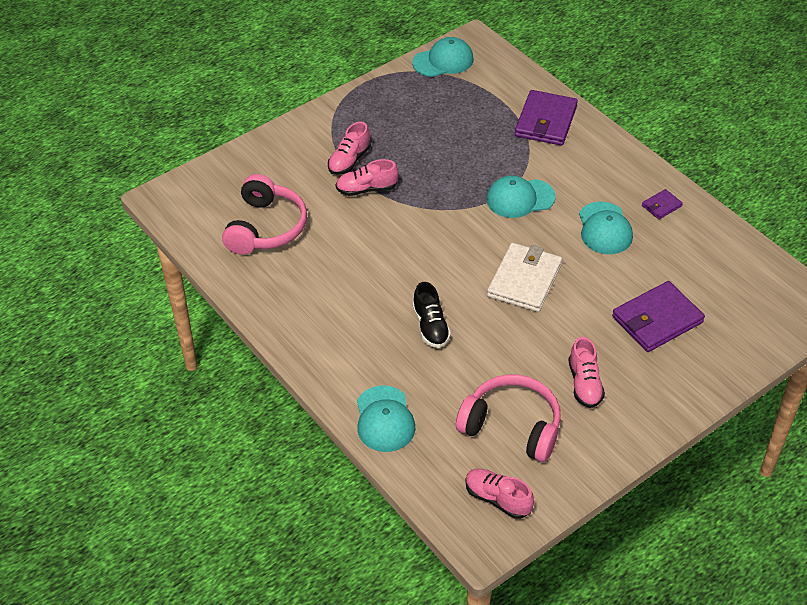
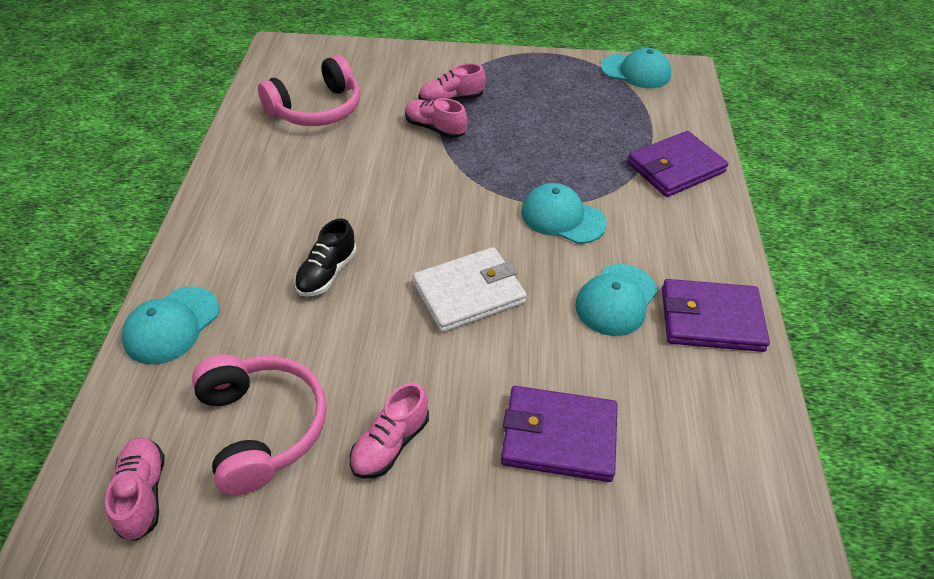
camera: 40 degrees right, 0 degrees up
(661, 206) = (711, 319): purple wallet -> purple wallet, size x2.08

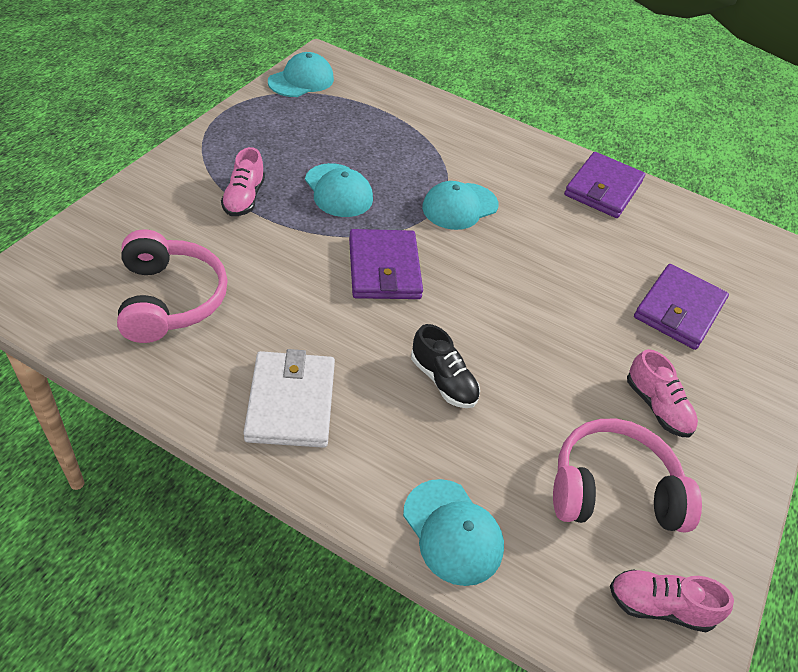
camera: 70 degrees left, 0 degrees up
(435, 128) = (281, 227): pink shoe -> none
(469, 293) = (517, 297): white wallet -> white wallet (291, 402)
(616, 300) = (564, 222): turquoise cap -> turquoise cap (338, 191)
(675, 168) = (440, 124): purple wallet -> purple wallet (384, 268)

